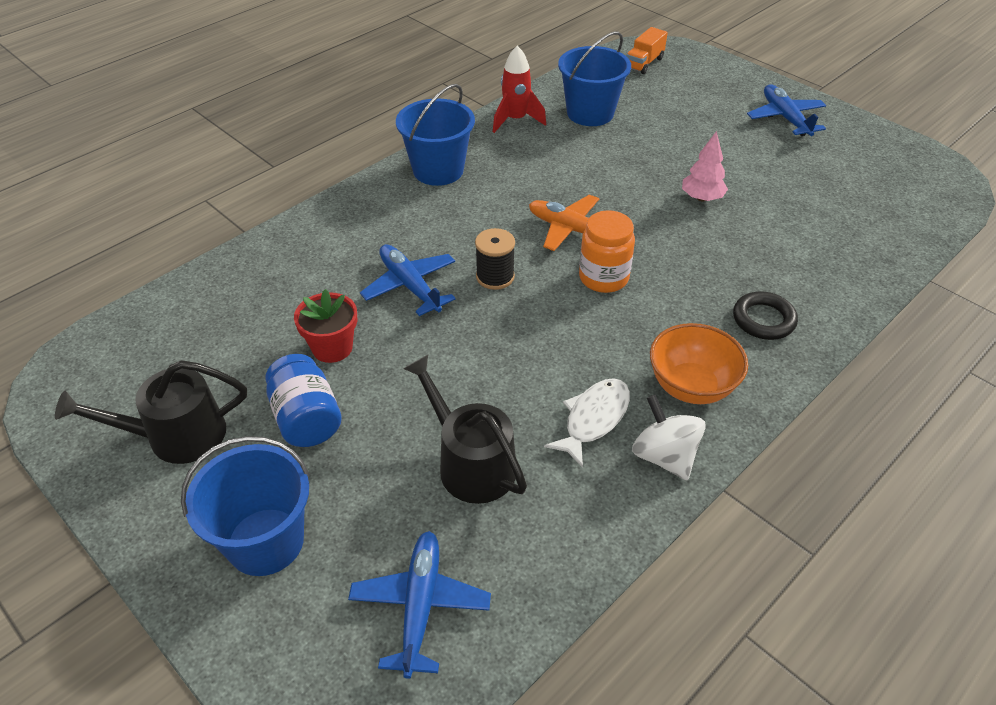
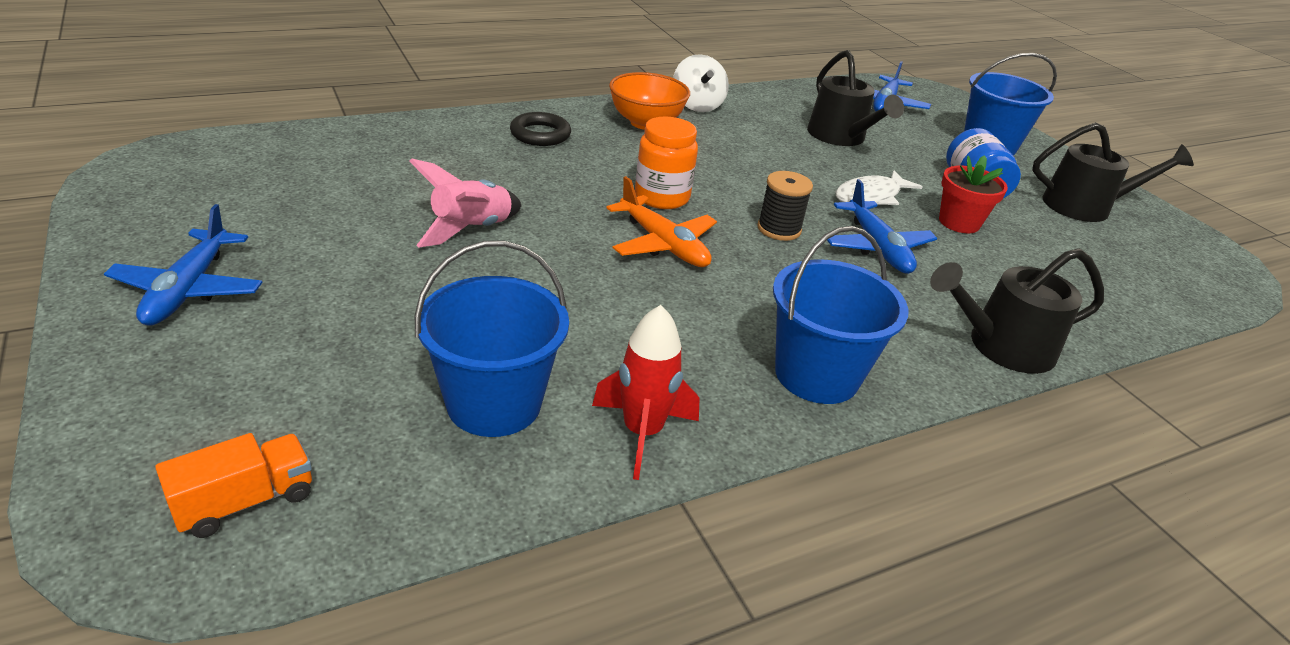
camera: 165 degrees left, 10 degrees down
(318, 224) = (1002, 346): none -> black watering can
(593, 419) = (736, 130): white fish -> white fish (870, 196)
(701, 198) = (471, 230): pink tree -> pink rocket

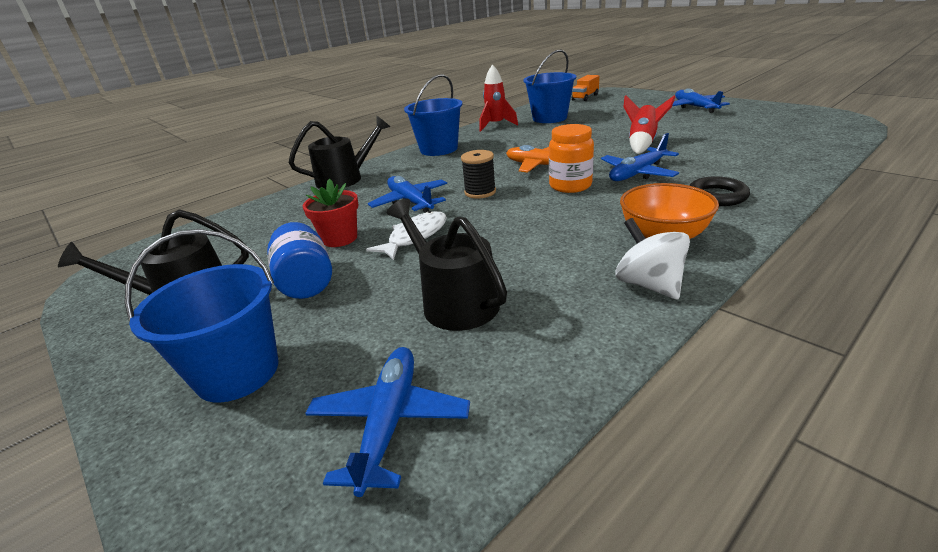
camera: 170 degrees right, 5 degrees down
(471, 230) = (642, 144): pink rocket -> red rocket
(564, 184) = (638, 173): none -> blue plane

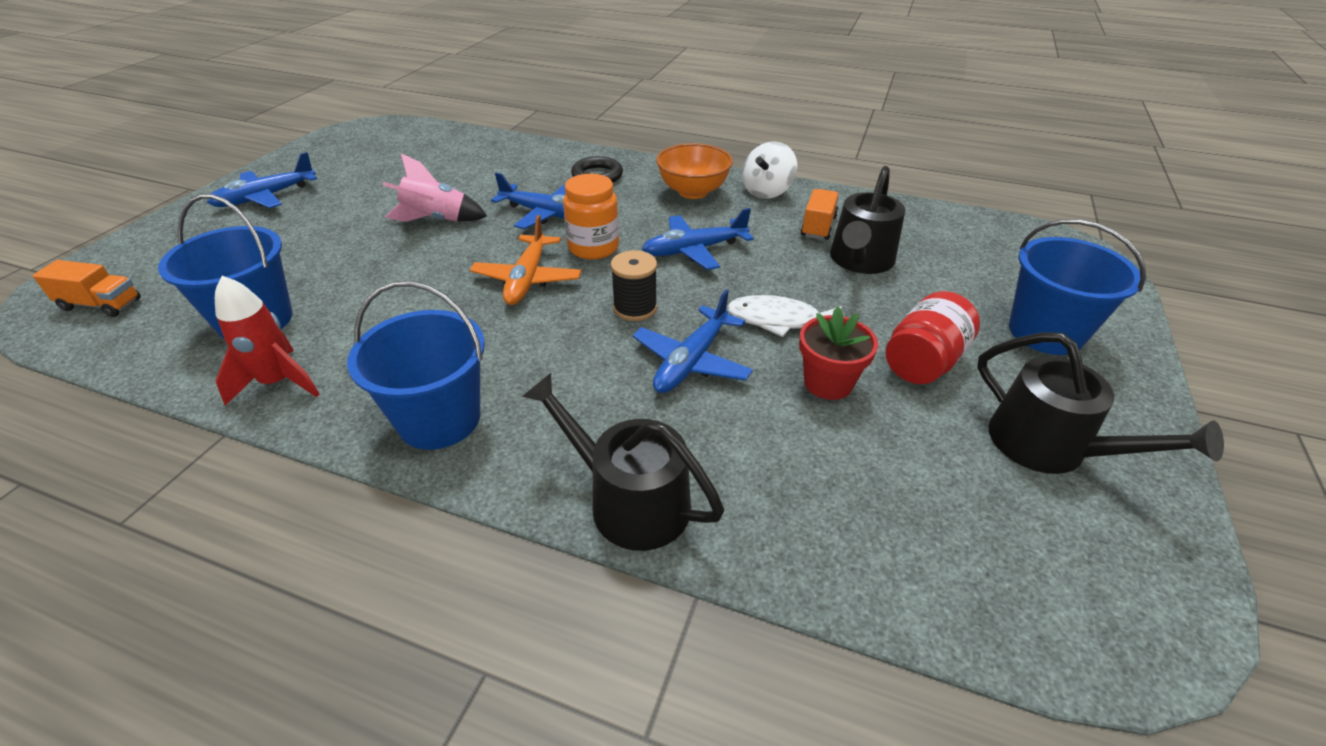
camera: 120 degrees left, 10 degrees up
(306, 282) = (923, 362): blue jar -> red jar
(389, 423) = (985, 249): blue plane -> blue plane (694, 250)
(540, 297) = (818, 226): none -> orange truck
(642, 144) = (436, 220): red rocket -> pink rocket

